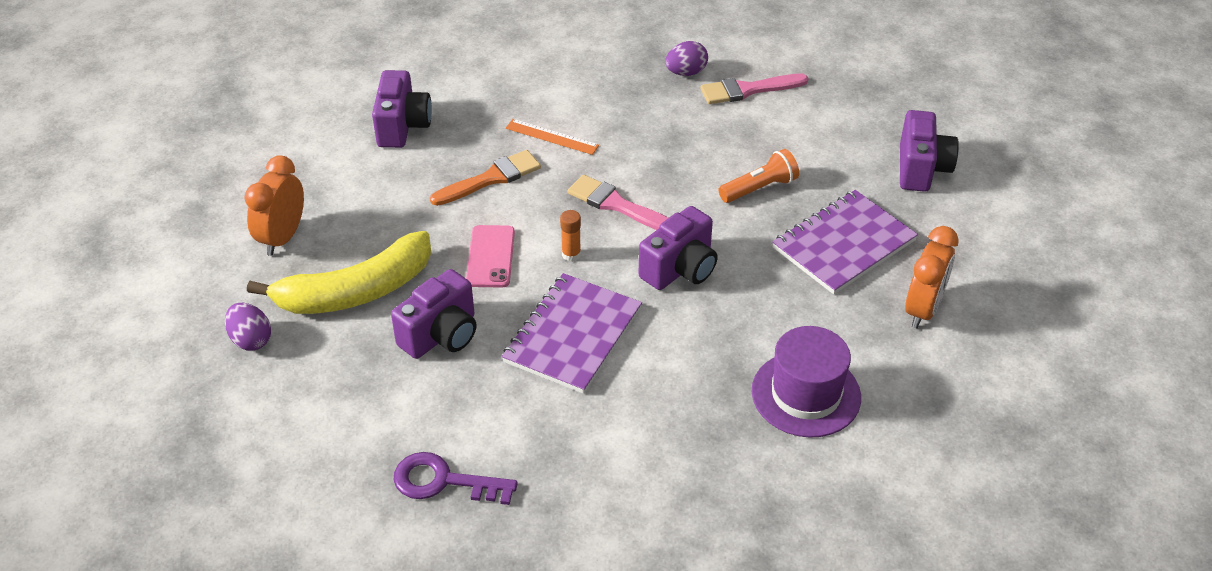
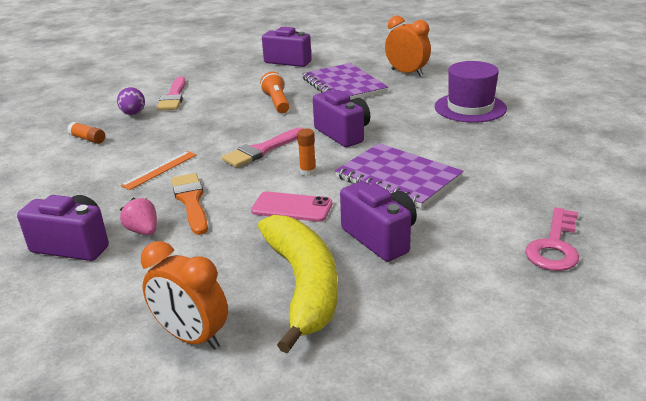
camera: 75 degrees left, 15 degrees down
(251, 340) = (351, 367): purple egg -> none
(431, 162) = (143, 231): none -> pink strawberry
(443, 481) = (554, 246): purple key -> pink key
(611, 60) = (88, 139): none -> orange glue stick

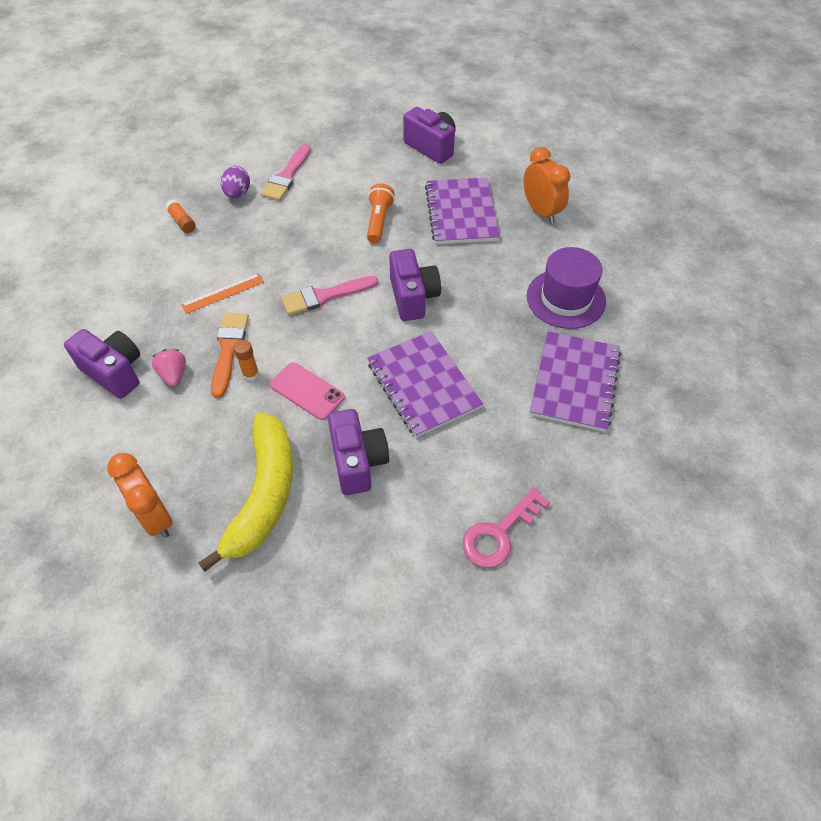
camera: 20 degrees right, 25 degrees up
(308, 172) = (348, 345): orange glue stick -> orange glue stick (251, 374)
(523, 146) = (574, 382): none -> purple notebook

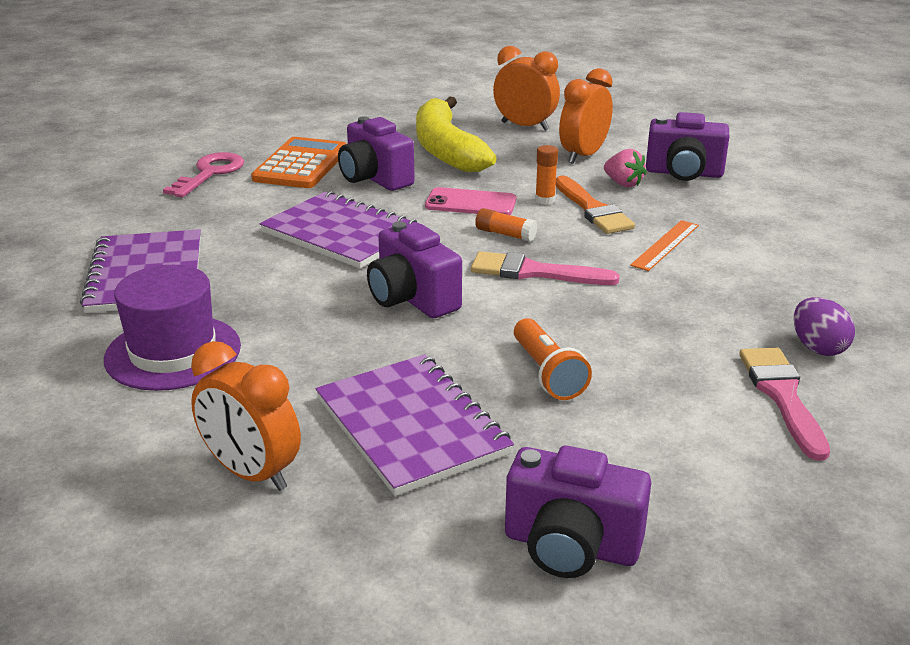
camera: 155 degrees right, 25 degrees down
(159, 433) = (583, 155): none -> orange clock
(182, 222) = (835, 294): orange glue stick -> orange glue stick (505, 234)
(325, 296) = (534, 272): pink brush -> pink brush turned 120 degrees counterclockwise
(409, 517) = (301, 165): none -> orange calculator

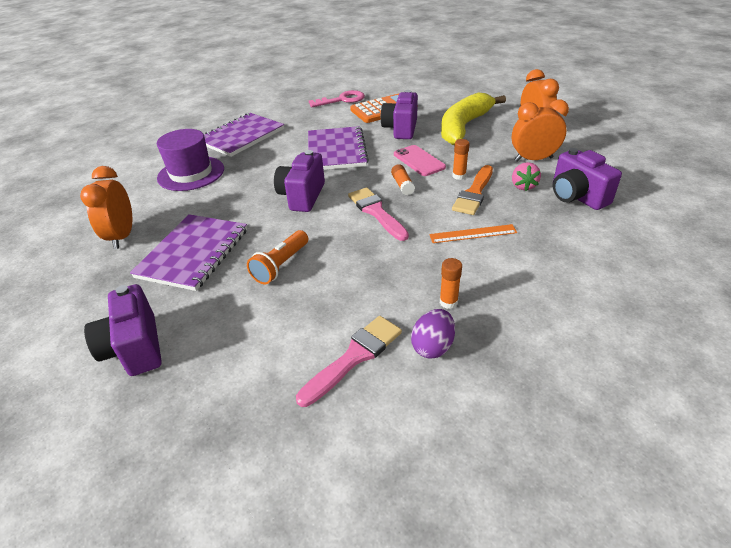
camera: 50 degrees right, 10 degrees up
(760, 309) = (448, 302): none -> orange glue stick

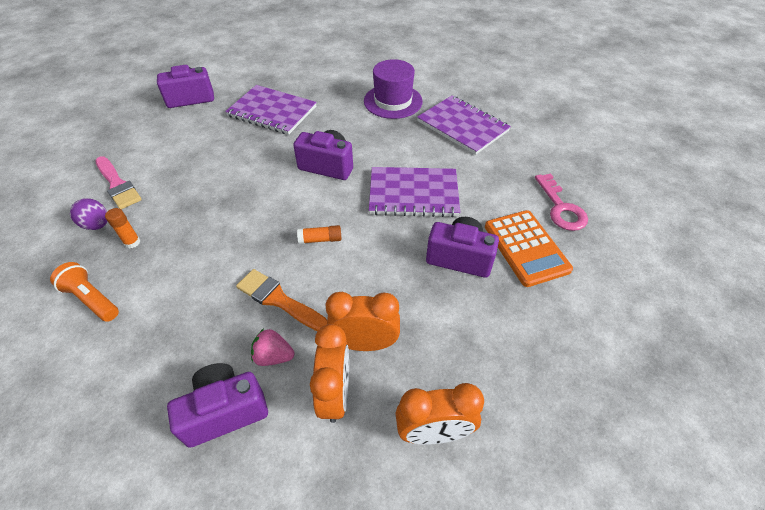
camera: 95 degrees right, 10 degrees up
(122, 236) = (310, 79): orange clock -> orange clock (364, 343)
(281, 265) = (233, 153): orange flashlight -> orange flashlight (92, 299)
(376, 212) = (279, 213): pink brush -> none
(419, 161) = (369, 262): pink phone -> none
(459, 176) = (321, 294): orange glue stick -> none
(464, 127) = (456, 332): yellow banana -> none
(473, 234) = (208, 280): orange ruler -> none

